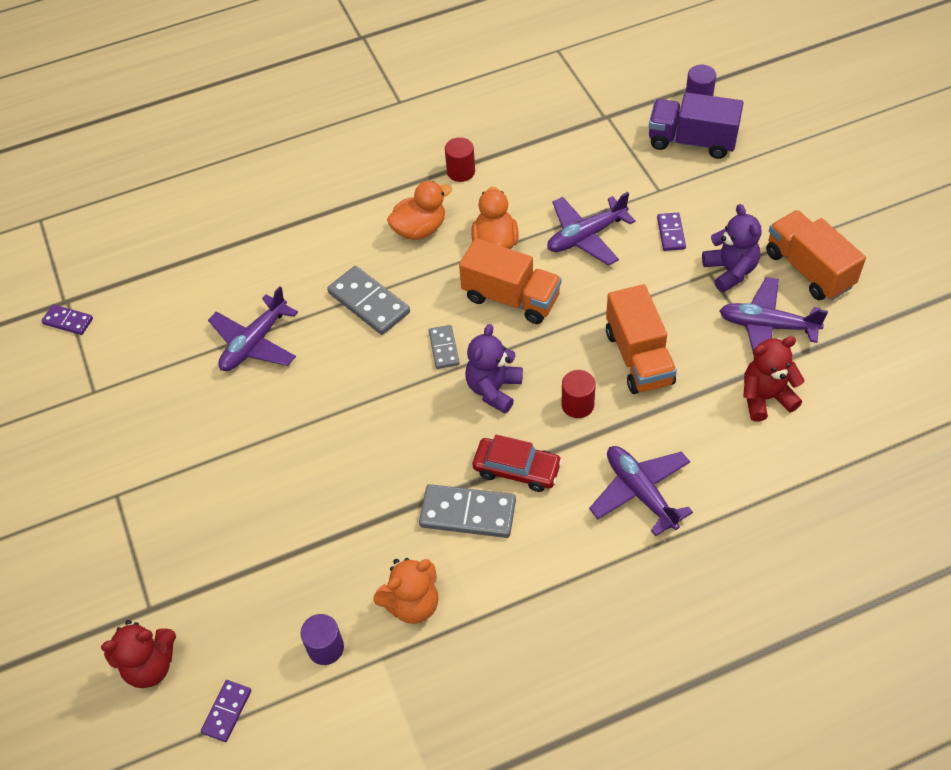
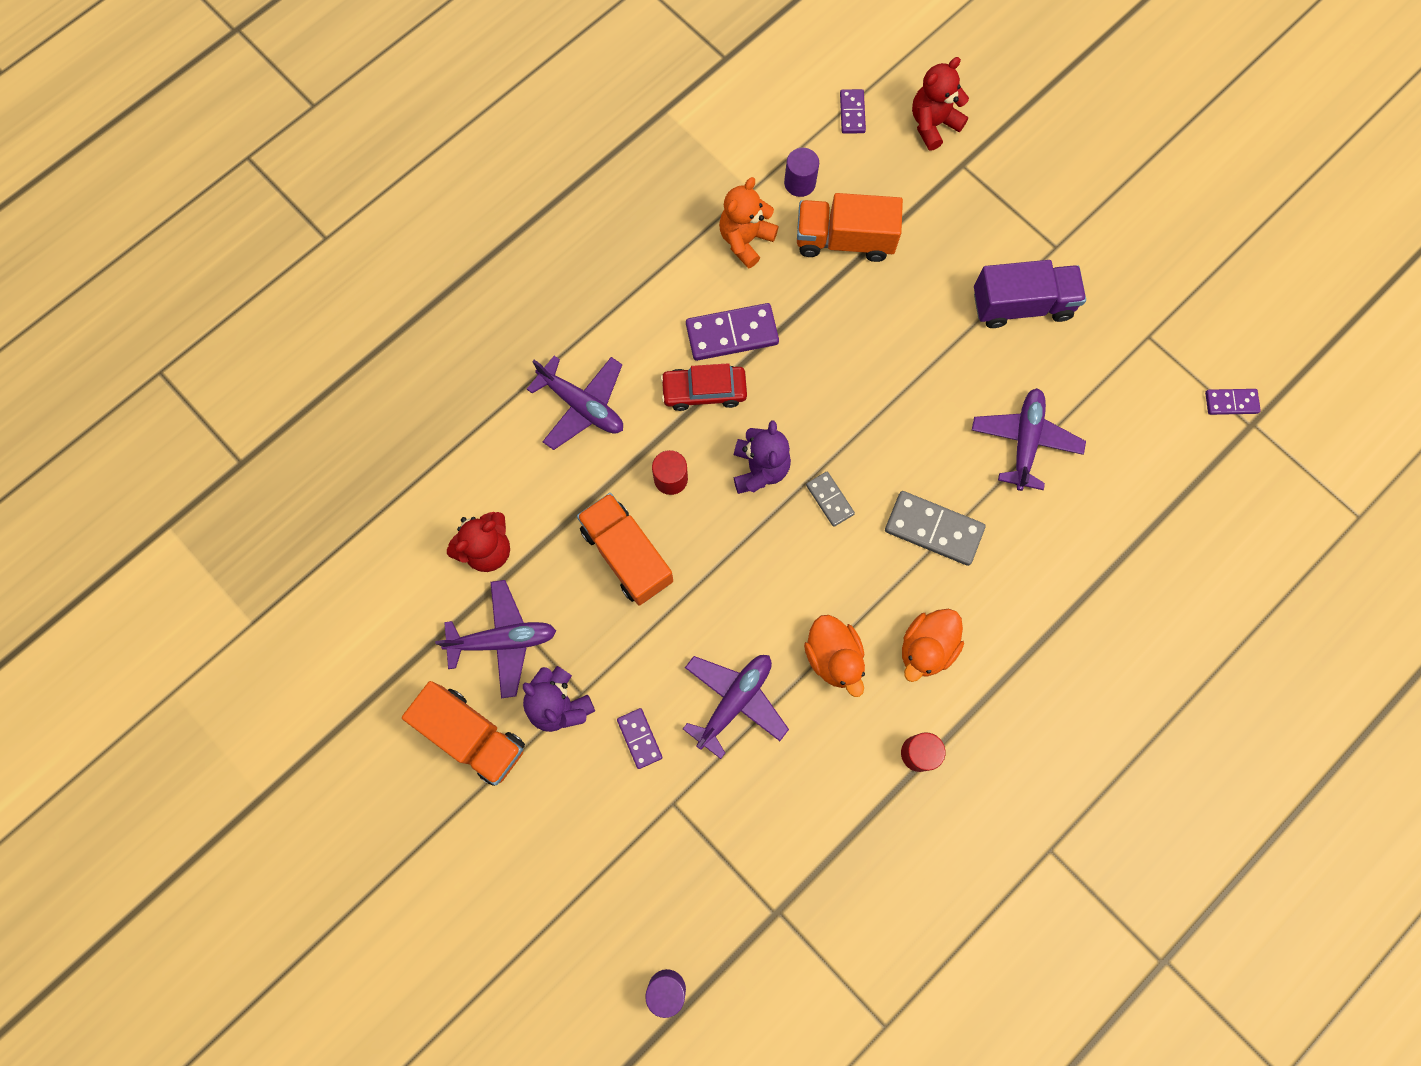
camera: 155 degrees right, 20 degrees up
(468, 513) = (732, 334): grey domino -> purple domino
(511, 298) = (786, 586): orange truck -> orange truck (844, 240)
(692, 141) = (654, 904): purple truck -> purple truck (1021, 305)

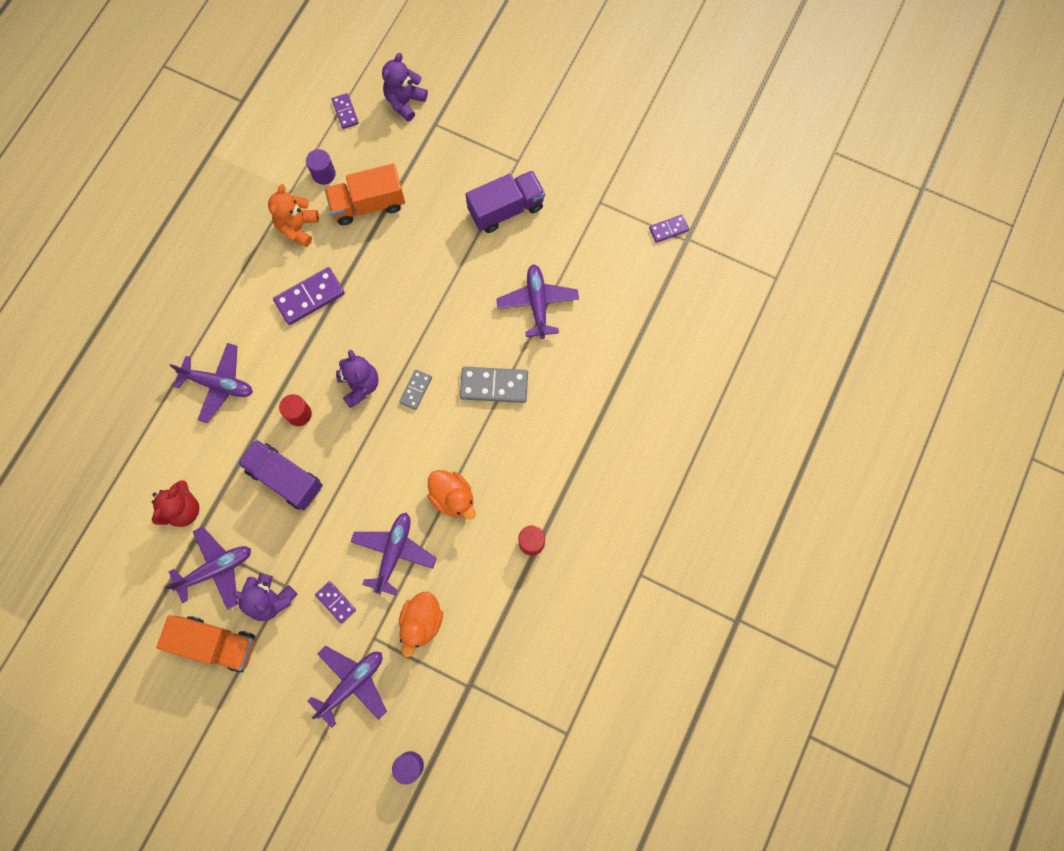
camera: 20 degrees left, 0 degrees up
(627, 555) = (285, 478): orange truck -> purple truck
(627, 852) = (352, 683): none -> purple plane
(704, 391) = (303, 344): red car -> none
(829, 499) = (415, 390): grey domino -> grey domino turned 75 degrees clockwise
(926, 648) = (514, 469): orange duck -> orange duck (421, 622)
(933, 124) = (405, 102): red teddy bear -> purple teddy bear

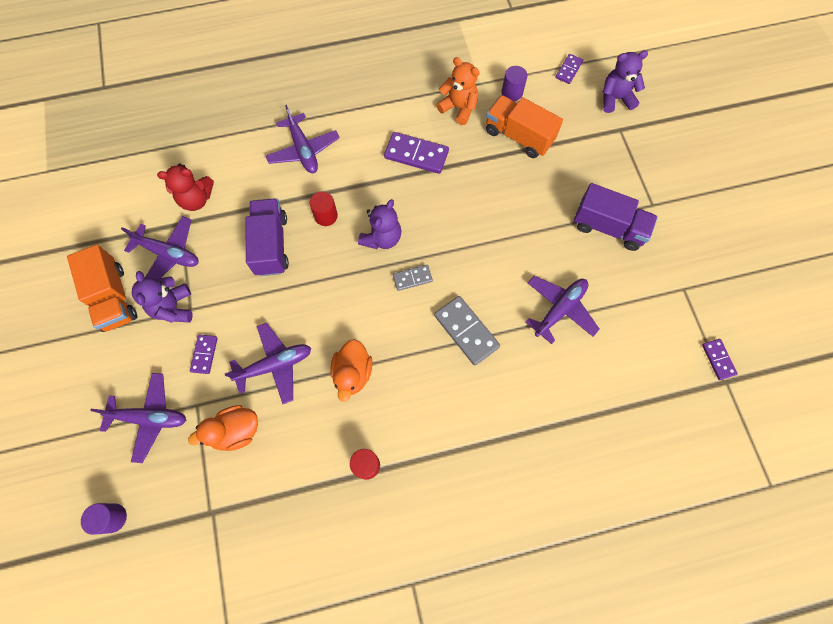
camera: 50 degrees right, 5 degrees down
(298, 227) = (458, 108): orange teddy bear -> orange teddy bear turned 60 degrees clockwise
(668, 229) = (718, 359): purple domino -> purple domino turned 45 degrees clockwise

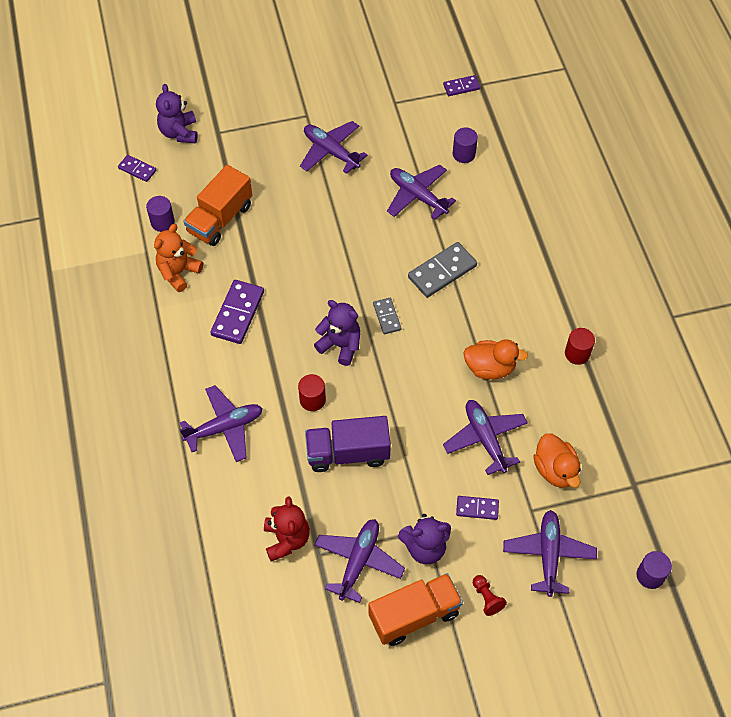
camera: 90 degrees left, 10 degrees down
(118, 359) = (487, 598): none -> red pawn
(608, 227) = (331, 151): purple truck -> purple plane
(621, 358) = (463, 154): none -> purple cylinder

